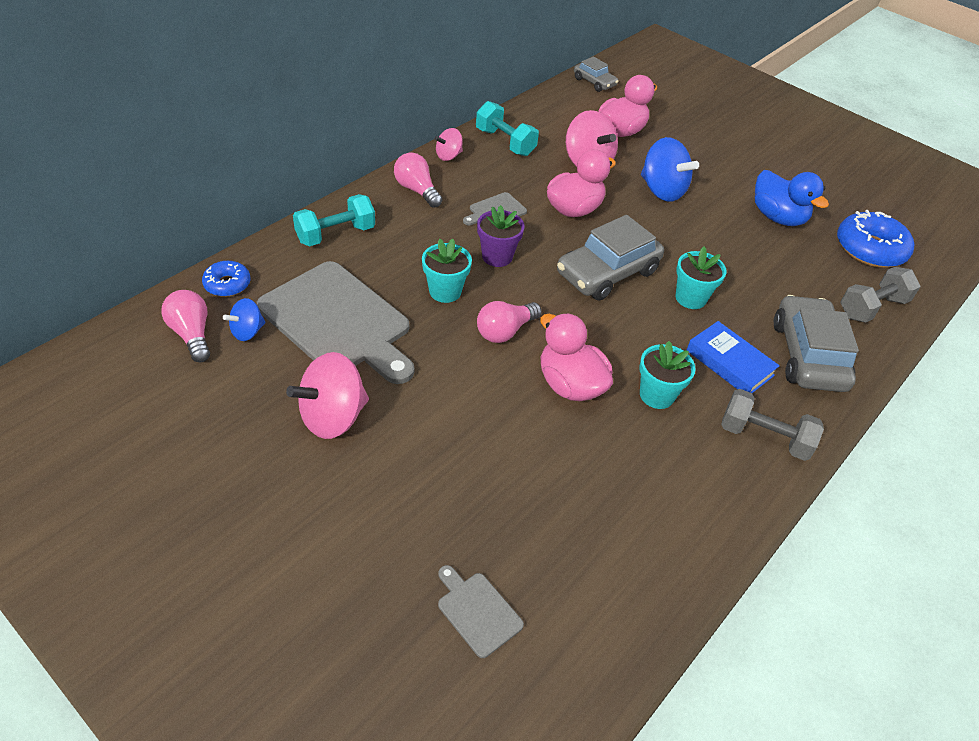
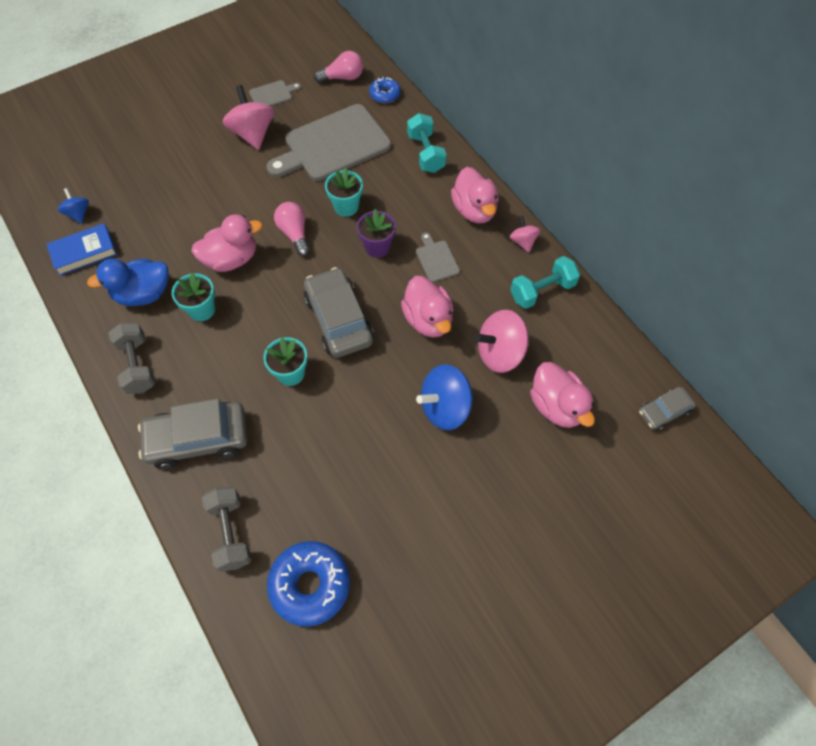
camera: 110 degrees right, 15 degrees up
(247, 331) = (337, 102): blue spinning top -> blue spinning top (78, 214)
(417, 190) = (474, 210): pink light bulb -> pink duck
(477, 611) = (100, 176): grey cutting board -> grey cutting board (272, 94)
(729, 363) = (212, 373): blue book -> blue book (84, 252)
(764, 437) = (137, 365): grey dumbbell -> grey dumbbell turned 60 degrees counterclockwise
(777, 217) = (381, 508): blue duck -> blue duck (143, 294)
(807, 355) = (198, 439): grey car -> grey car turned 150 degrees clockwise

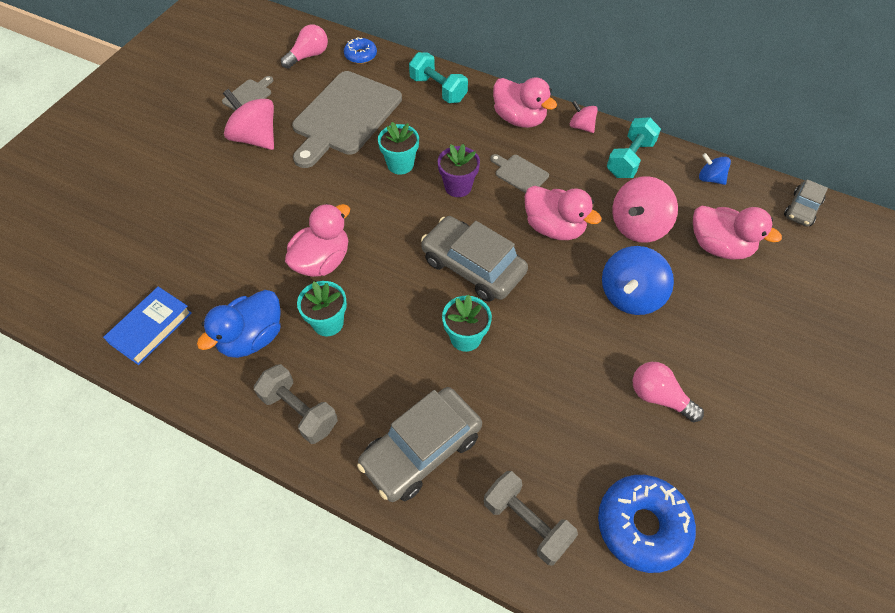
camera: 30 degrees left, 5 degrees down
(78, 214) = (115, 293): blue spinning top -> blue spinning top (710, 178)
(294, 234) = (369, 209): pink light bulb -> pink light bulb (659, 397)

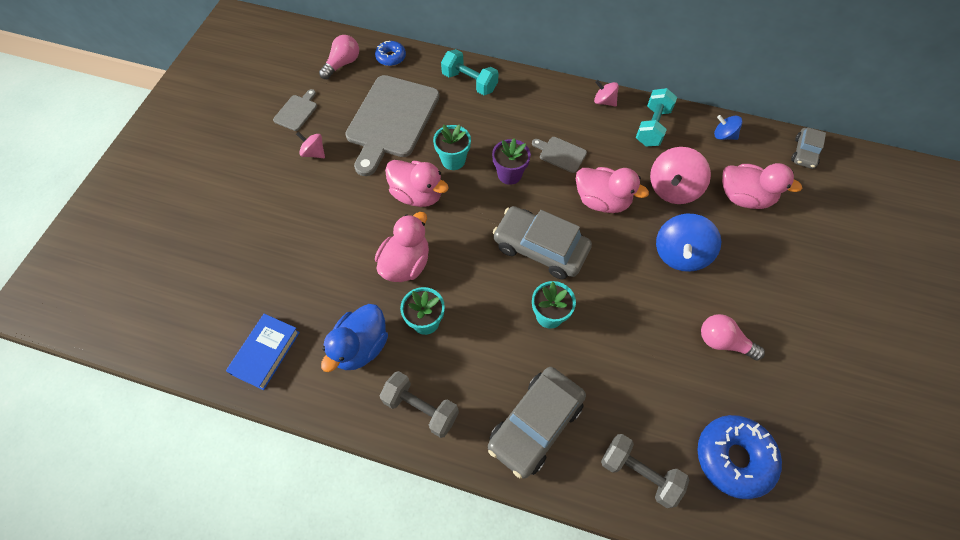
camera: 10 degrees left, 5 degrees up
(255, 138) = (314, 153): pink spinning top -> pink spinning top, size x0.55
(519, 119) = (548, 101): pink duck -> pink duck (417, 195)

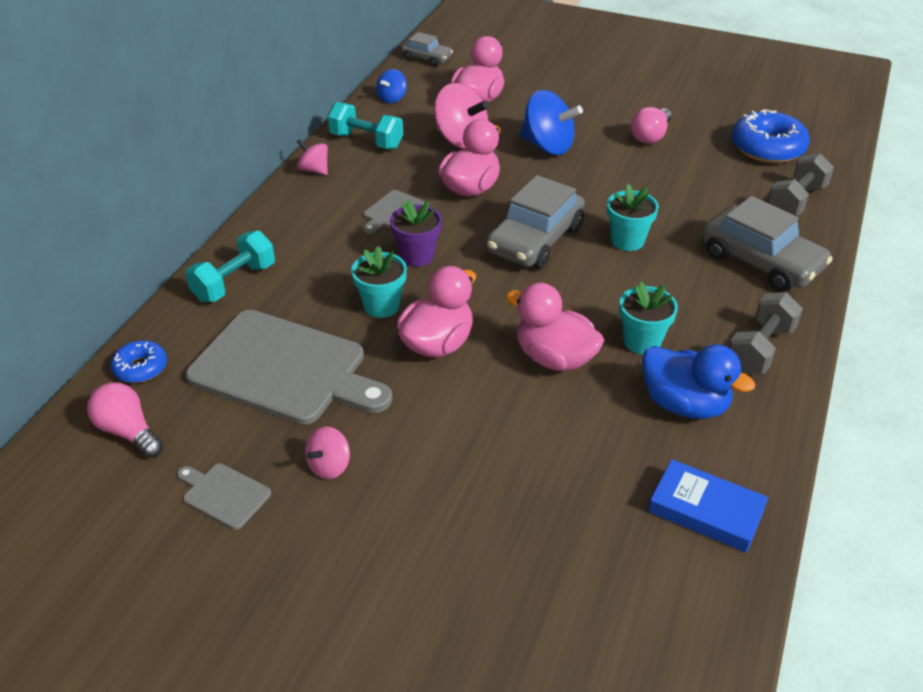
camera: 85 degrees left, 20 degrees down
(604, 101) = (314, 170): pink spinning top -> pink spinning top turned 90 degrees clockwise

